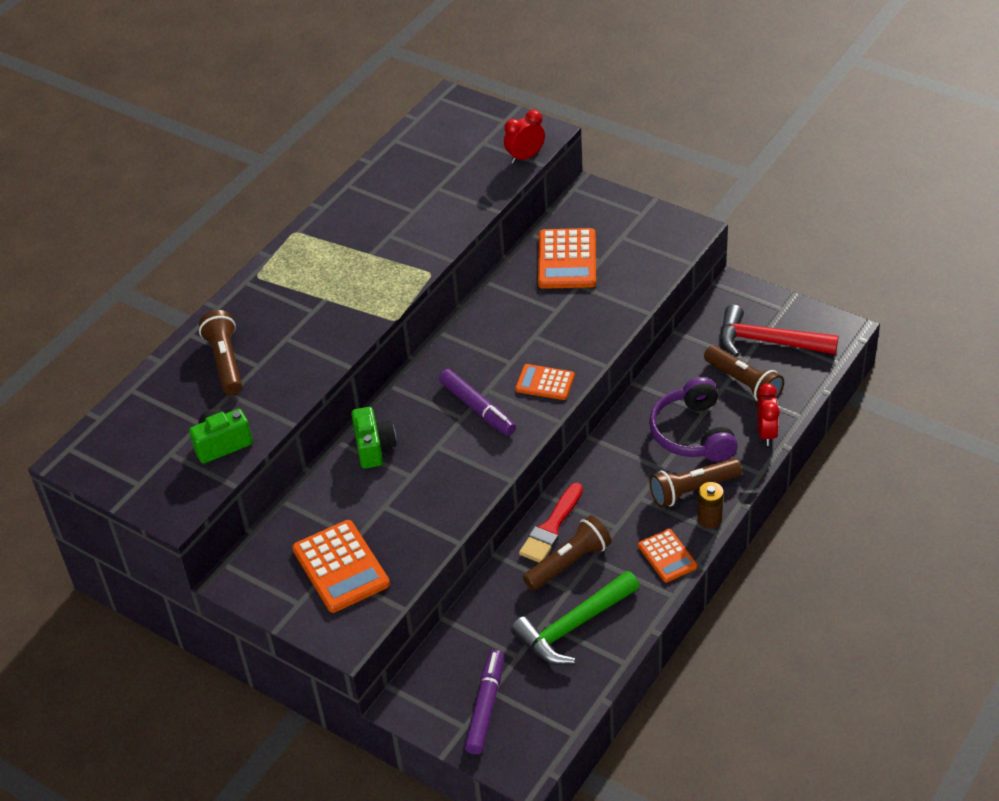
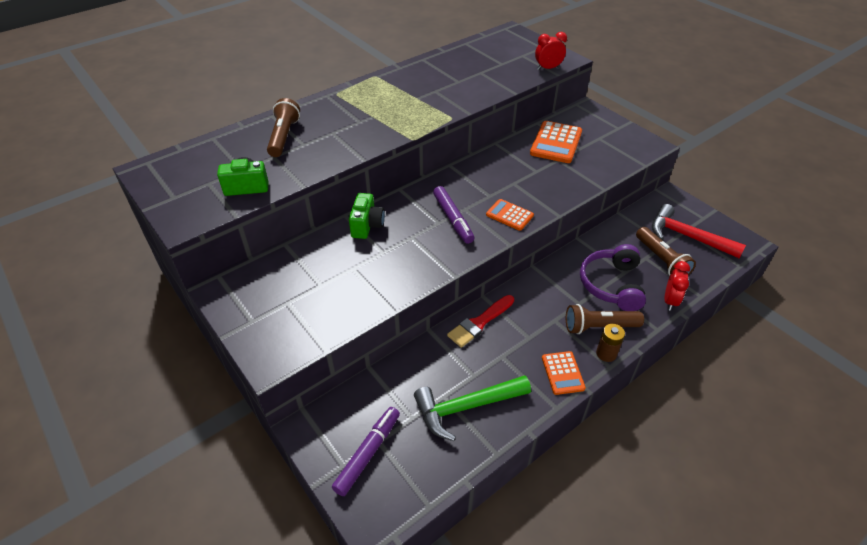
camera: 15 degrees right, 0 degrees up
(340, 567) = (297, 303): orange calculator -> none
(569, 563) = (482, 354): brown flashlight -> none

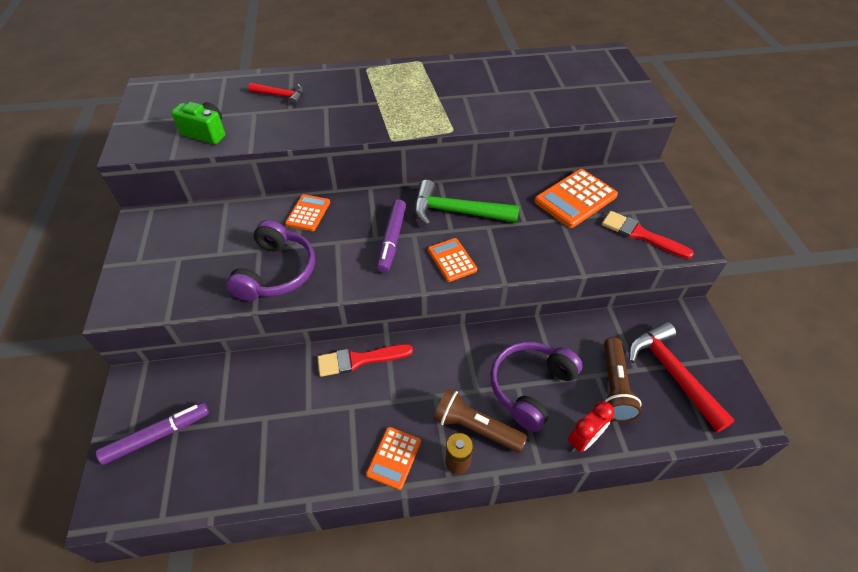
camera: 30 degrees right, 5 degrees up
(284, 137) = (281, 96): brown flashlight -> red hammer
(367, 226) = (308, 213): green camera -> orange calculator
(384, 277) = (276, 272): none -> purple headphones
(466, 407) = (274, 440): green hammer -> green hammer (457, 212)
(548, 68) = (612, 108): red clock -> none
(617, 151) = (640, 235): none -> red brush

